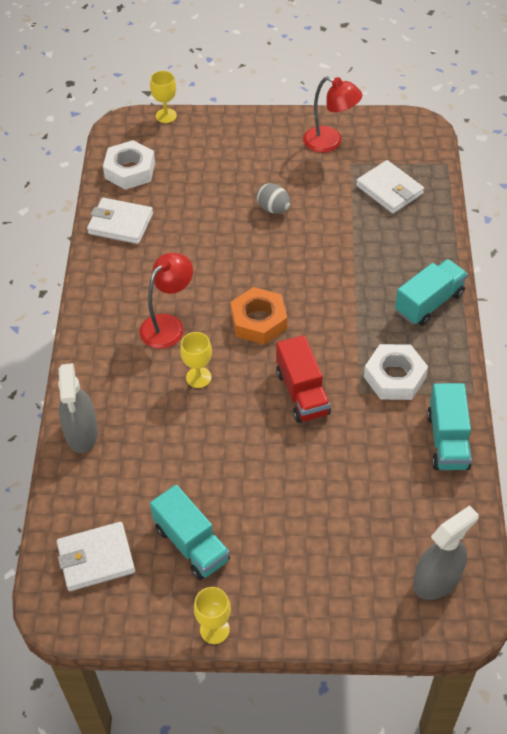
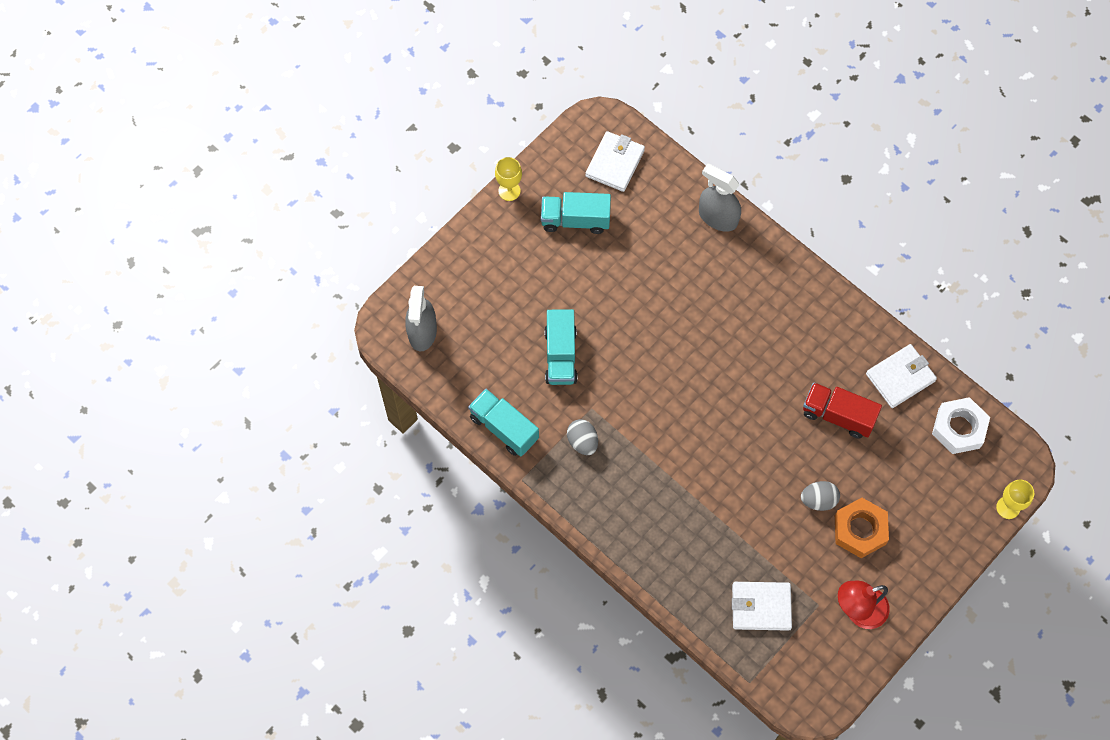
camera: 130 degrees right, 15 degrees up
(168, 325) = (764, 335): red lamp -> none
(198, 377) = (699, 319): yellow goblet -> none
(259, 321) = (713, 396): orange nut -> orange nut (860, 530)
(302, 393) = (625, 372): red truck -> red truck (838, 415)
(394, 377) = (582, 442): white nut -> grey egg
(429, 303) = (623, 526): turquoise truck -> turquoise truck (560, 355)

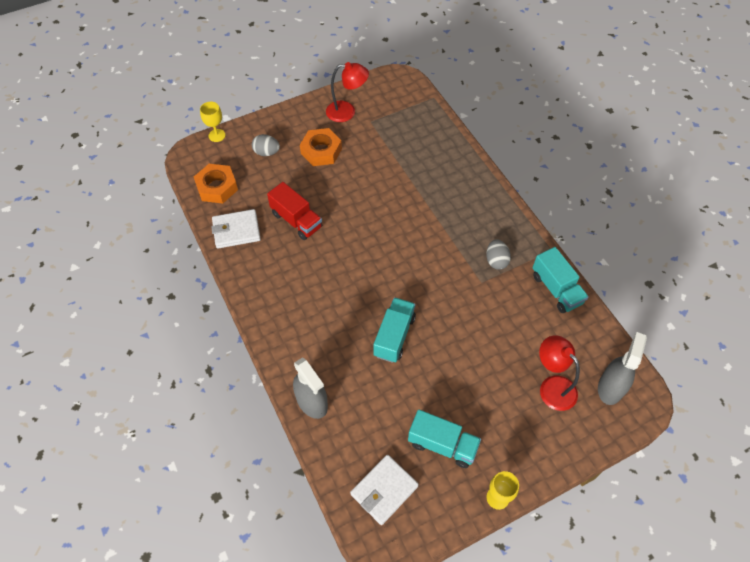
camera: 160 degrees left, 10 degrees down
(483, 312) = (552, 386): none -> red lamp
(560, 355) = (494, 329): turquoise truck -> turquoise truck (394, 336)
(761, 607) = (408, 130): white wallet -> none
(818, 500) = (339, 175): grey egg -> grey egg (266, 152)
(959, 428) = (217, 187): white nut -> orange nut

